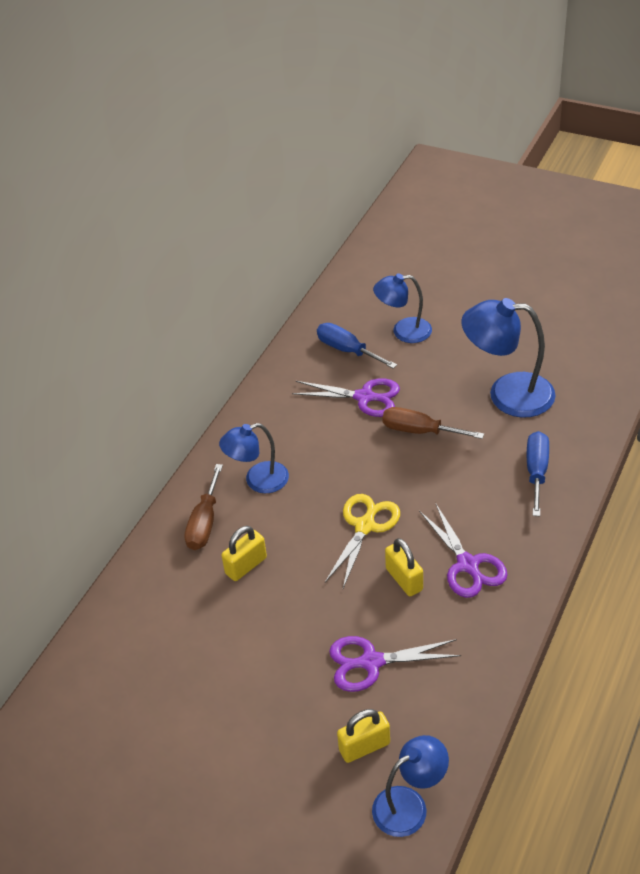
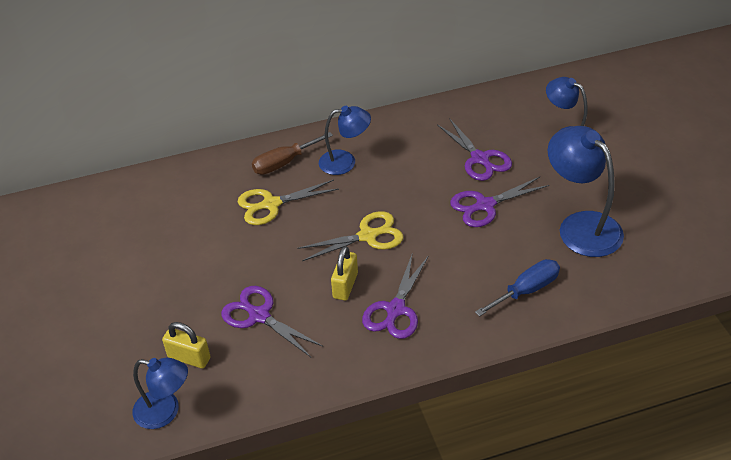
camera: 45 degrees right, 0 degrees up
(246, 566) = (271, 204): yellow padlock -> yellow scissors
(258, 481) = (345, 161): blue lamp -> blue lamp turned 150 degrees clockwise
(347, 350) = (511, 122): blue screwdriver -> none
(419, 431) = (485, 205): brown screwdriver -> purple scissors

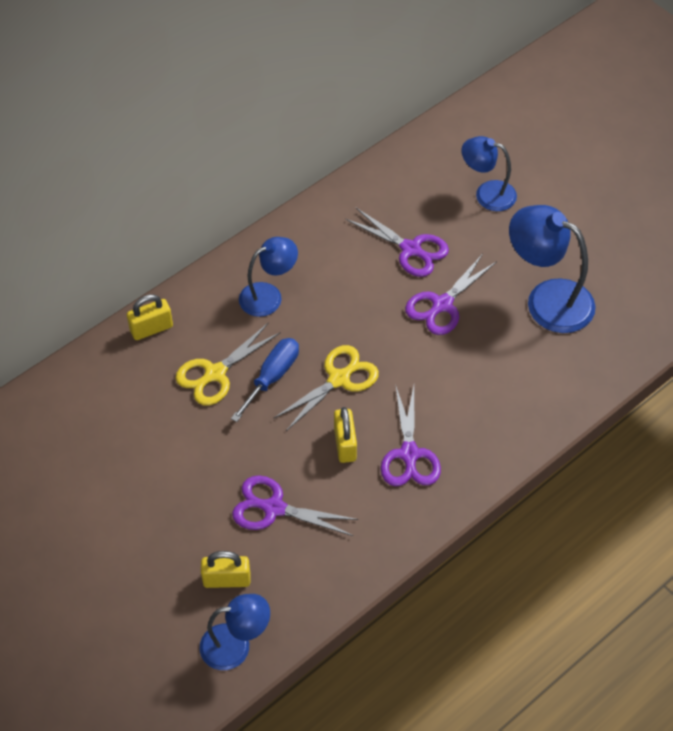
camera: 25 degrees left, 10 degrees up
(242, 160) = (151, 329): none -> yellow padlock
(284, 163) = (201, 317): brown screwdriver -> none
(526, 290) = (526, 390): blue screwdriver -> blue screwdriver (272, 377)

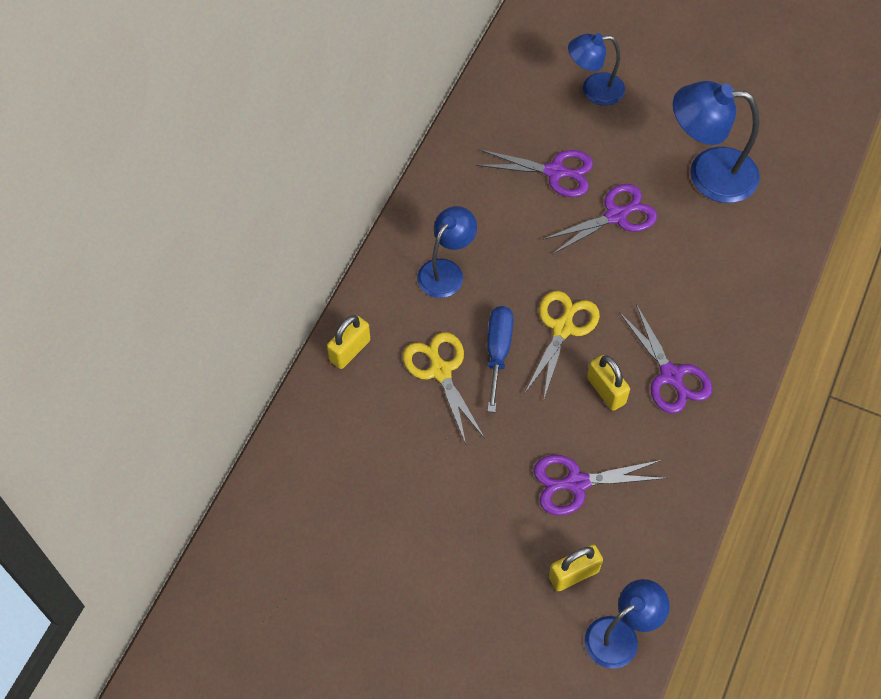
camera: 25 degrees left, 5 degrees up
(215, 373) = (440, 371): yellow scissors -> yellow scissors turned 135 degrees clockwise
(442, 305) = (616, 216): purple scissors -> purple scissors turned 135 degrees counterclockwise

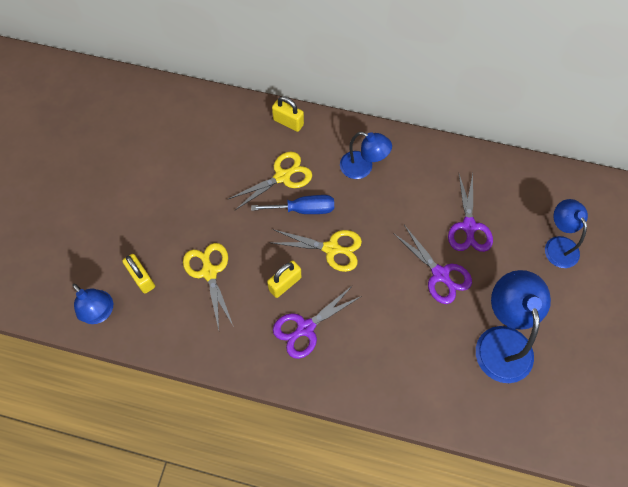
camera: 80 degrees right, 5 degrees up
(576, 483) = (209, 272): purple scissors -> yellow scissors

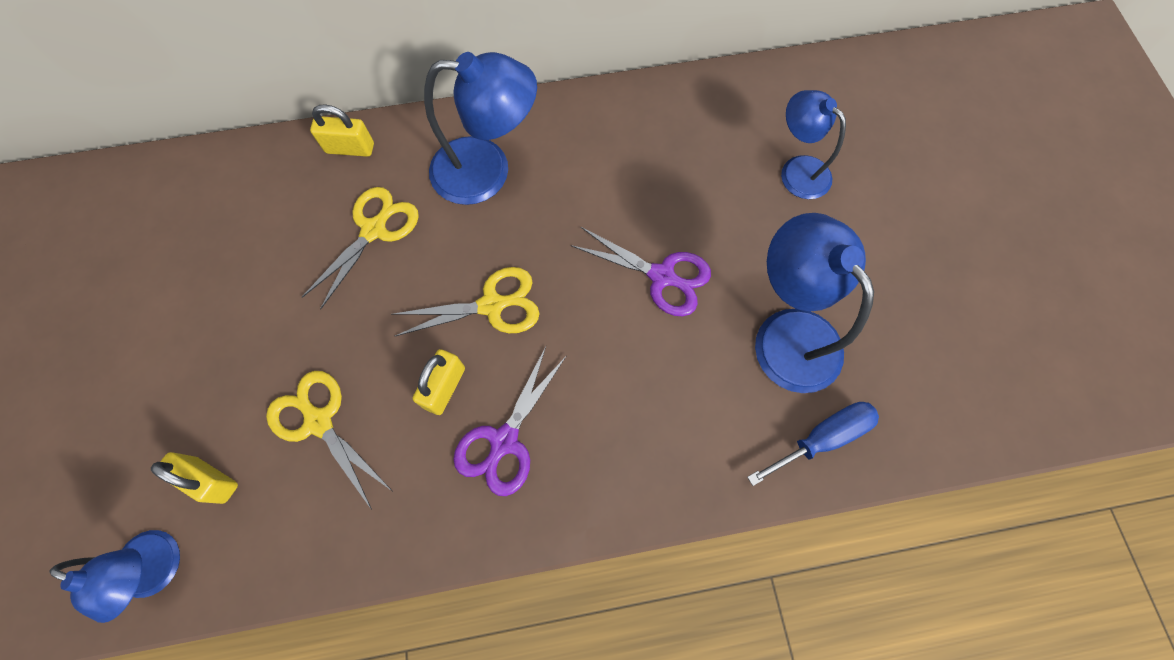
camera: 25 degrees left, 5 degrees up
(304, 209) = (426, 265): blue screwdriver -> blue screwdriver (821, 438)
(363, 168) = (487, 171): blue lamp -> blue lamp, size x1.57
(469, 226) = (670, 193): purple scissors -> none

